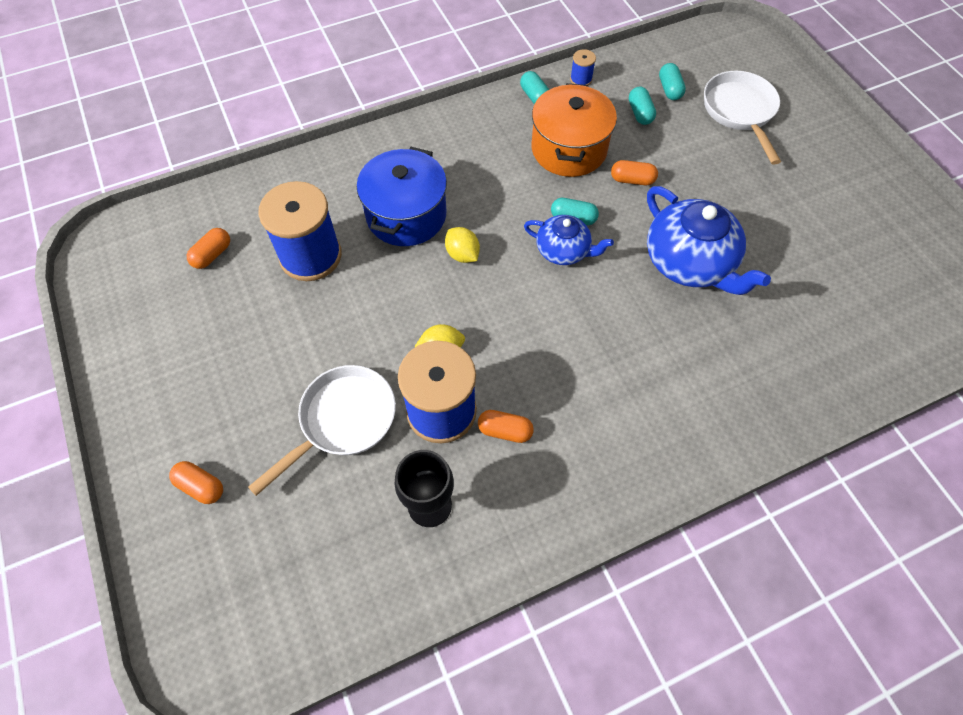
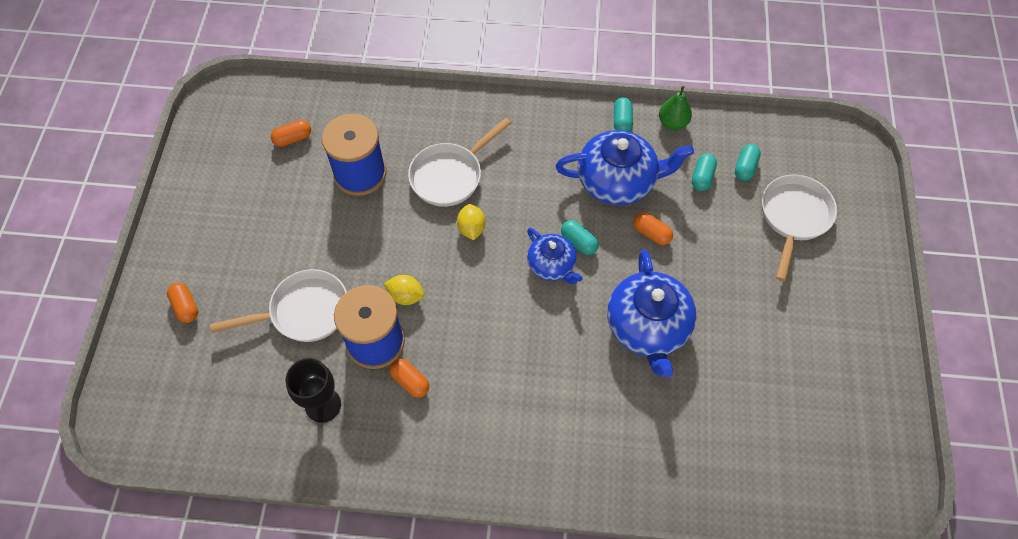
camera: 30 degrees right, 0 degrees up
(406, 215) = (450, 175): blue pot -> white pan
(569, 149) = (617, 181): orange pot -> blue teapot
(581, 79) = (672, 123): blue spool -> green pear

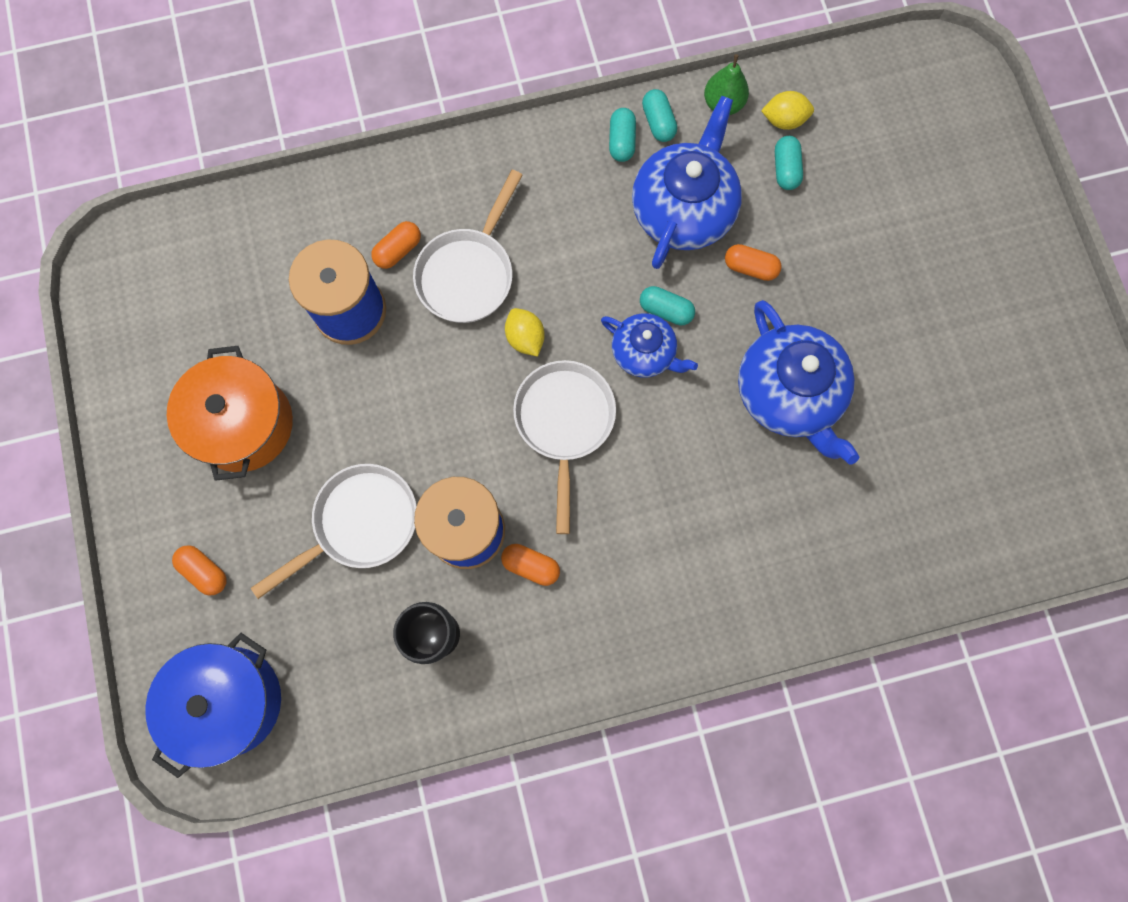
camera: 20 degrees left, 15 degrees up
(160, 399) = (229, 701): none -> blue pot
(257, 222) = (244, 424): none -> orange pot
(293, 138) = (238, 290): orange capsule -> orange capsule (398, 250)
(406, 296) = (479, 457): yellow lemon -> yellow lemon (784, 120)
(617, 181) = (683, 210): blue teapot -> blue teapot turned 45 degrees counterclockwise
(745, 167) = (833, 138): turquoise capsule -> turquoise capsule (622, 141)
(794, 218) = (913, 188): white pan -> white pan (564, 423)

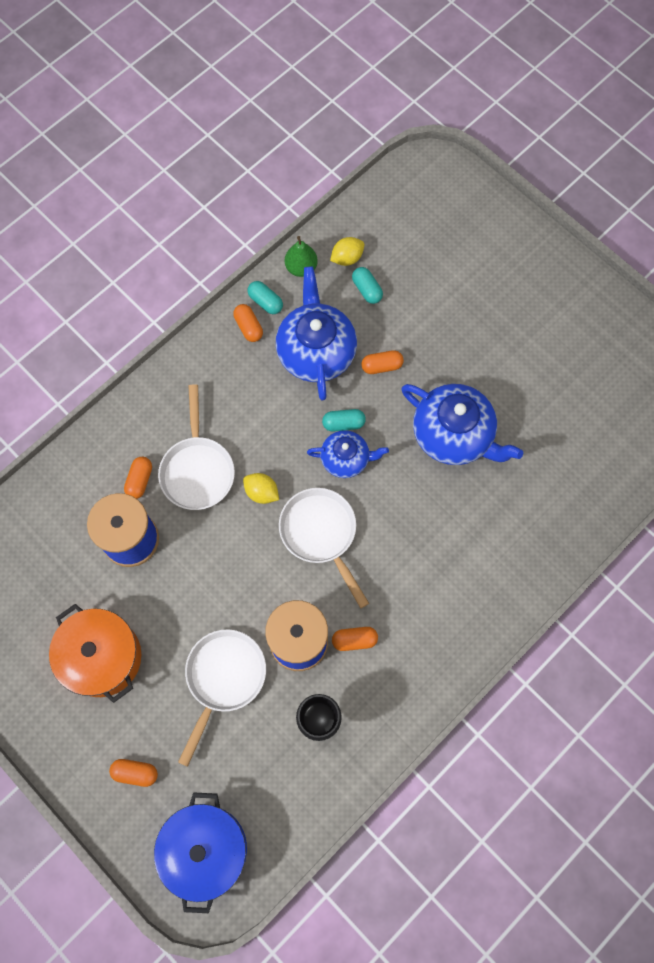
camera: 30 degrees left, 5 degrees down
(622, 141) = (248, 327): turquoise capsule -> orange capsule

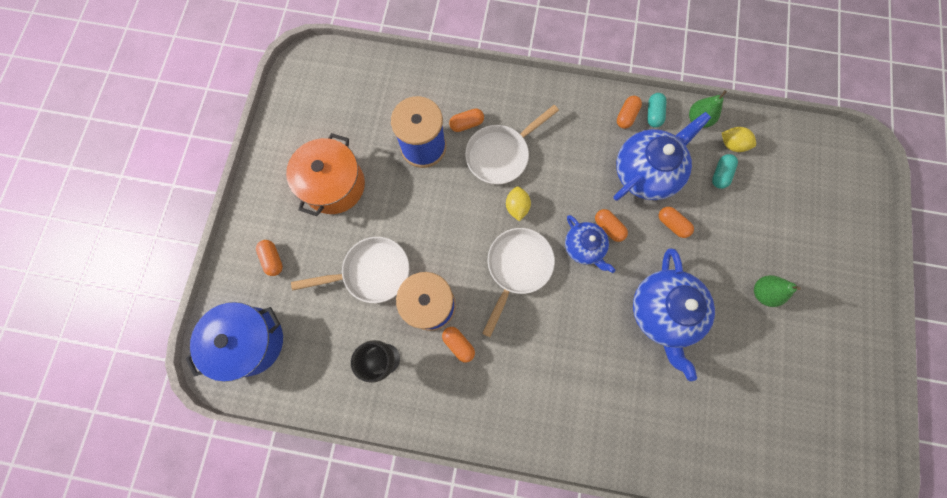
camera: 55 degrees right, 5 degrees up
(343, 423) = (608, 227): turquoise capsule -> orange capsule
(496, 338) = (762, 292): none -> green pear

